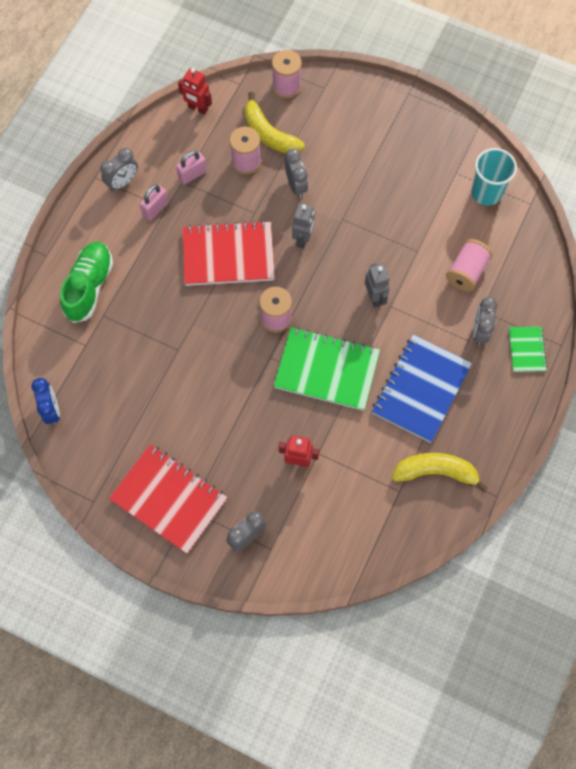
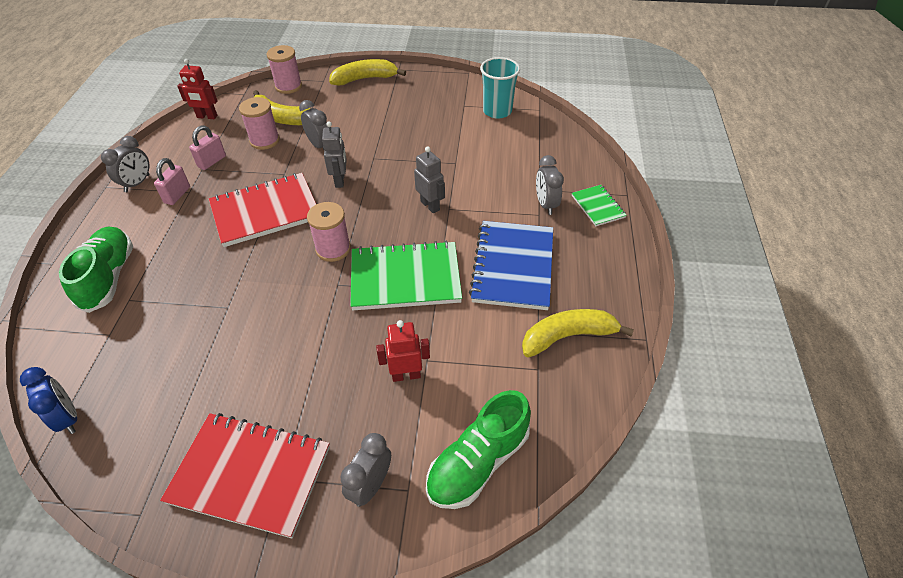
camera: 20 degrees left, 20 degrees down
(325, 547) = (477, 462): none -> green shoe
(368, 99) = (365, 79): none -> yellow banana
(466, 272) = (509, 165): pink spool -> none

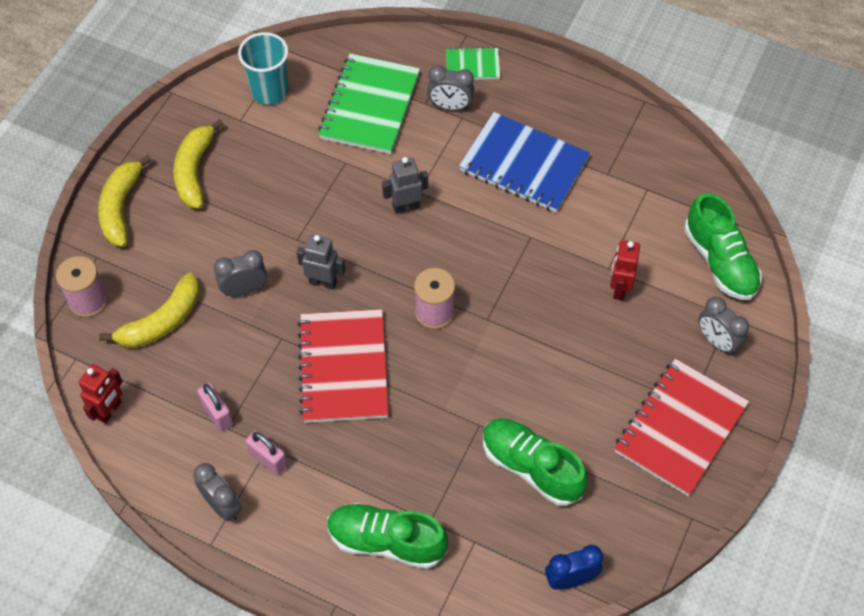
camera: 70 degrees left, 10 degrees up
(188, 355) = (531, 467): none -> green shoe
(265, 140) = (202, 348): pink spool -> none
(405, 278) = (503, 258): green notebook -> green notebook (370, 106)
(568, 336) = (622, 154): yellow banana -> yellow banana (195, 171)

